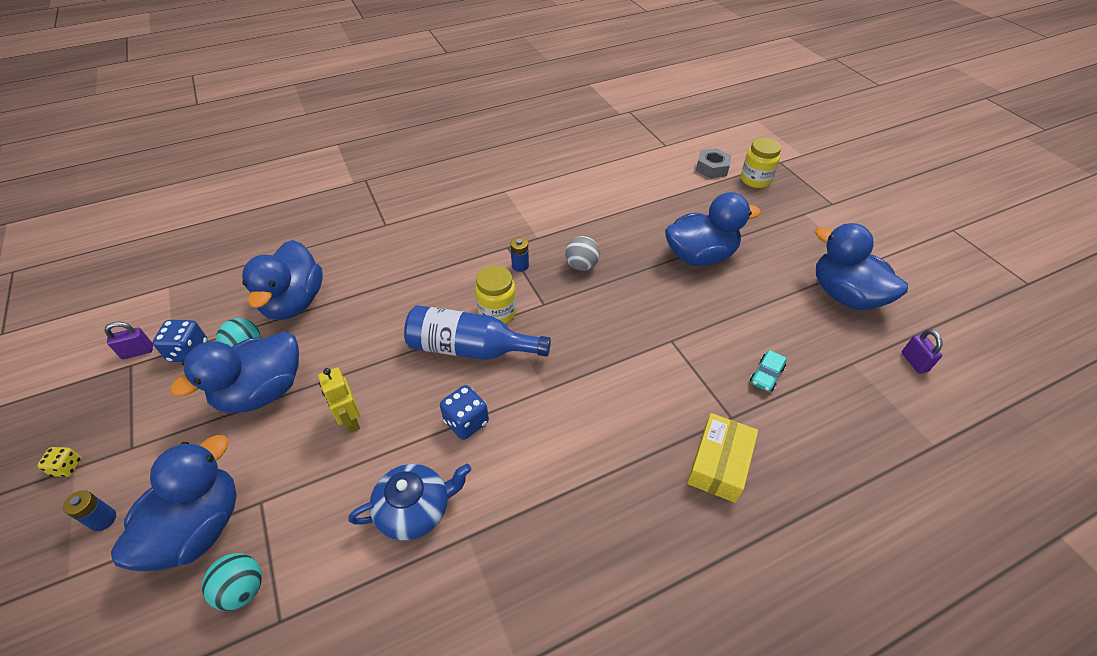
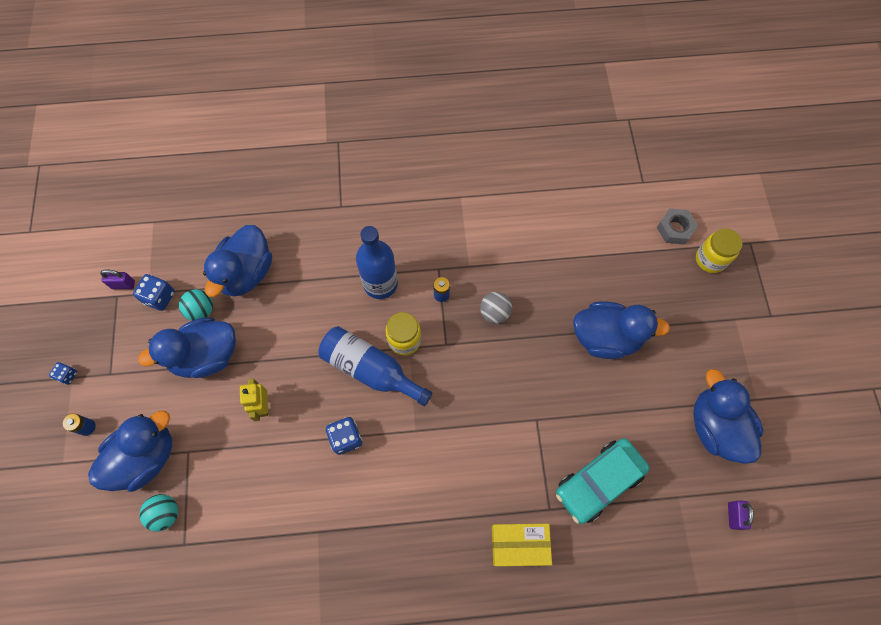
camera: 20 degrees right, 20 degrees up
(67, 467) = (68, 375): yellow dice -> blue dice
(415, 509) = (288, 497): blue teapot -> none
(451, 273) = (380, 284): none -> blue bottle
(719, 463) = (519, 544): yellow box -> yellow box turned 45 degrees clockwise
(766, 375) = (598, 482): turquoise car -> turquoise car, size x2.28

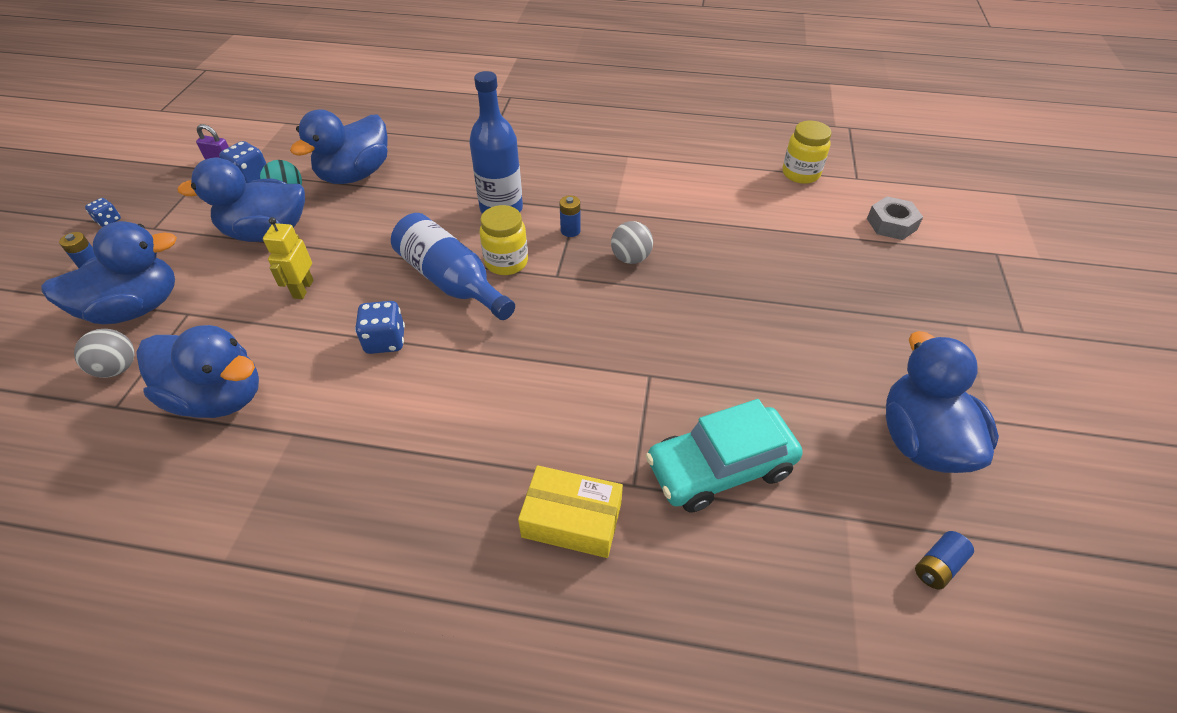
camera: 15 degrees right, 20 degrees down
(166, 513) = (118, 368): turquoise ball -> grey ball
(606, 337) = (773, 309): blue duck -> blue duck (219, 397)
(710, 259) = (937, 259): yellow jar -> yellow jar (800, 174)
(733, 515) = (938, 566): purple padlock -> blue battery

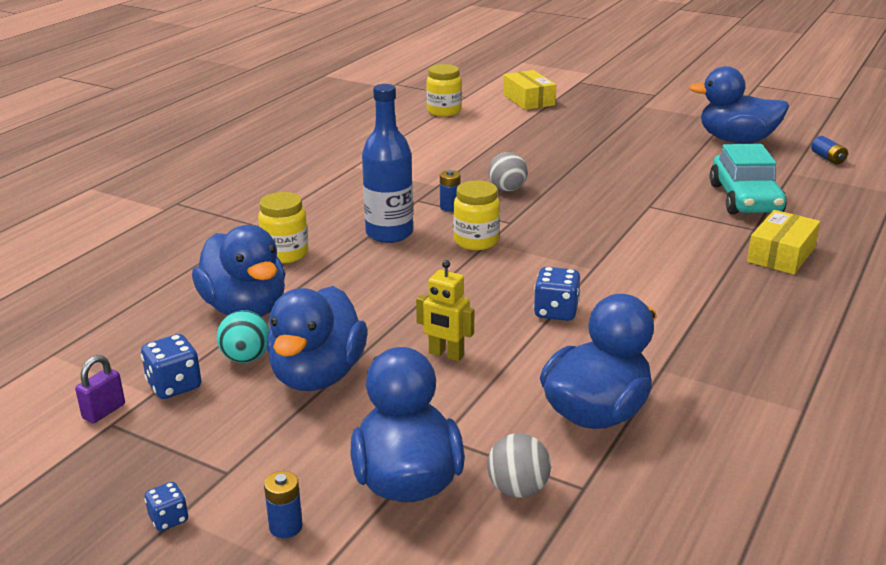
camera: 70 degrees left, 20 degrees down
(444, 168) = (285, 254): none -> yellow jar
(451, 281) = (486, 270): blue bottle -> none
(891, 224) = (528, 100): grey nut -> yellow box

